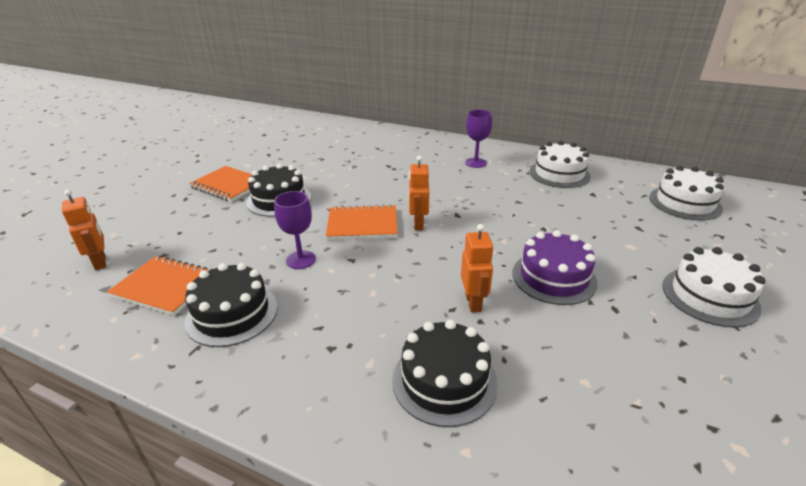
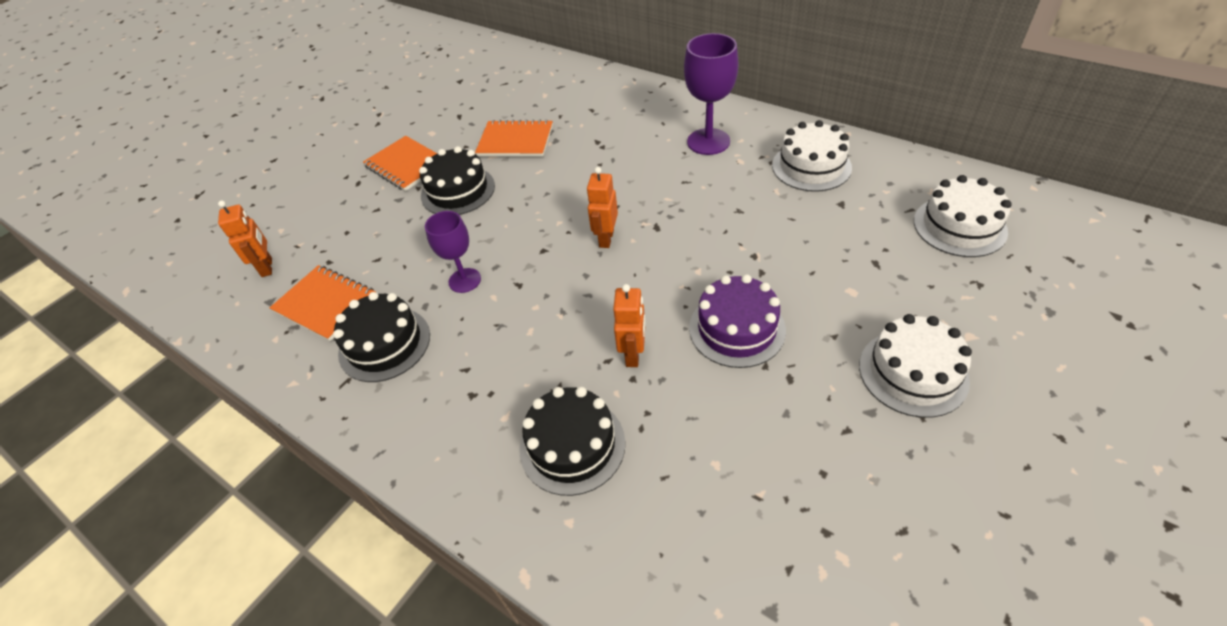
camera: 15 degrees right, 15 degrees up
(362, 224) = (542, 235): orange notebook -> orange notebook (515, 141)
(475, 163) = (708, 142): purple goblet -> purple goblet, size x1.54

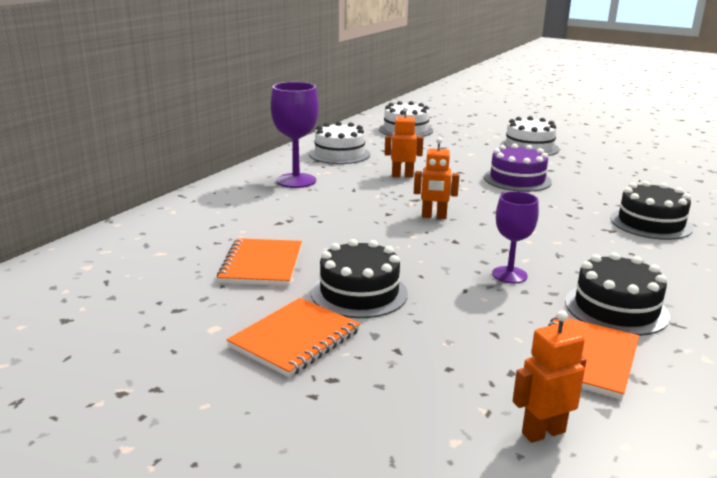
camera: 100 degrees left, 25 degrees down
(633, 354) = (558, 207): orange robot -> orange robot (402, 176)

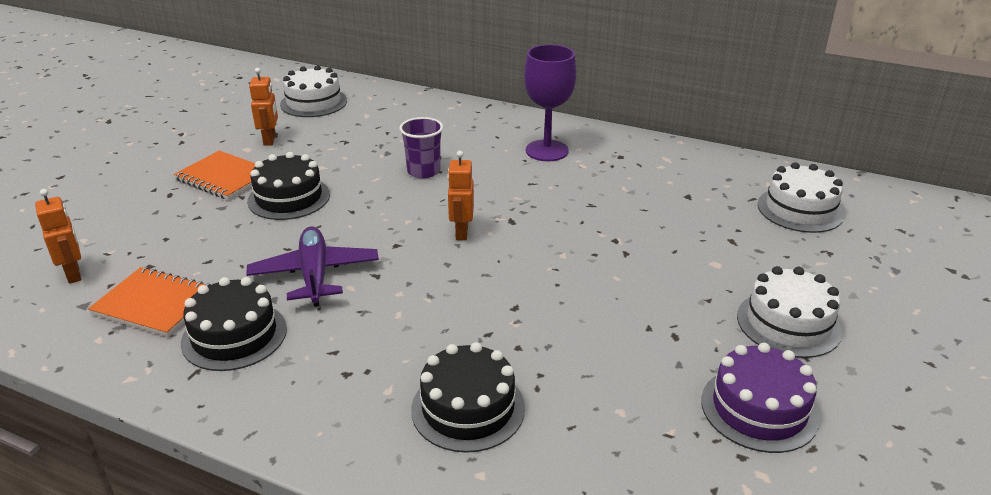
camera: 85 degrees right, 10 degrees up
(261, 265) = (343, 154): orange notebook -> none
(318, 227) = (423, 171): none -> purple cup
(339, 154) = (652, 168): white cake -> white cake (313, 102)
(402, 176) = (590, 211): orange robot -> orange robot (270, 140)
(509, 275) = (315, 275): purple goblet -> purple plane
(517, 179) = (613, 299): purple cake -> purple cake (759, 409)

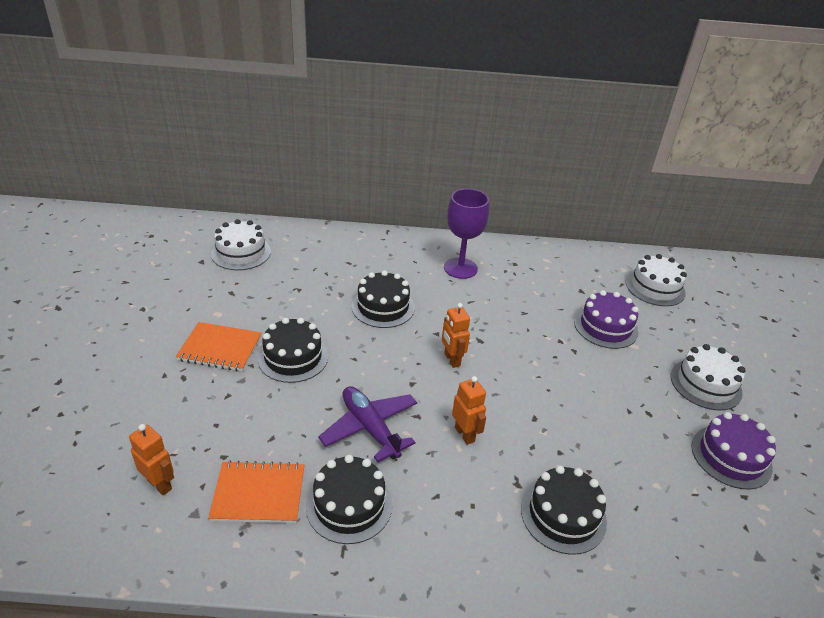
camera: 25 degrees left, 5 degrees up
(270, 140) = (232, 300): orange robot -> orange robot (465, 434)
(423, 171) = (383, 307): purple cup -> black cake
(690, 237) = (605, 327): none -> purple cake

